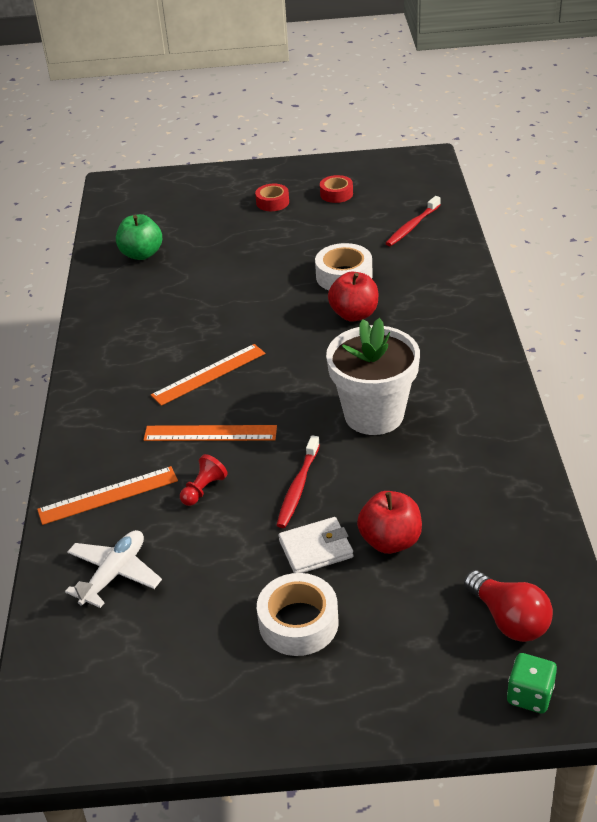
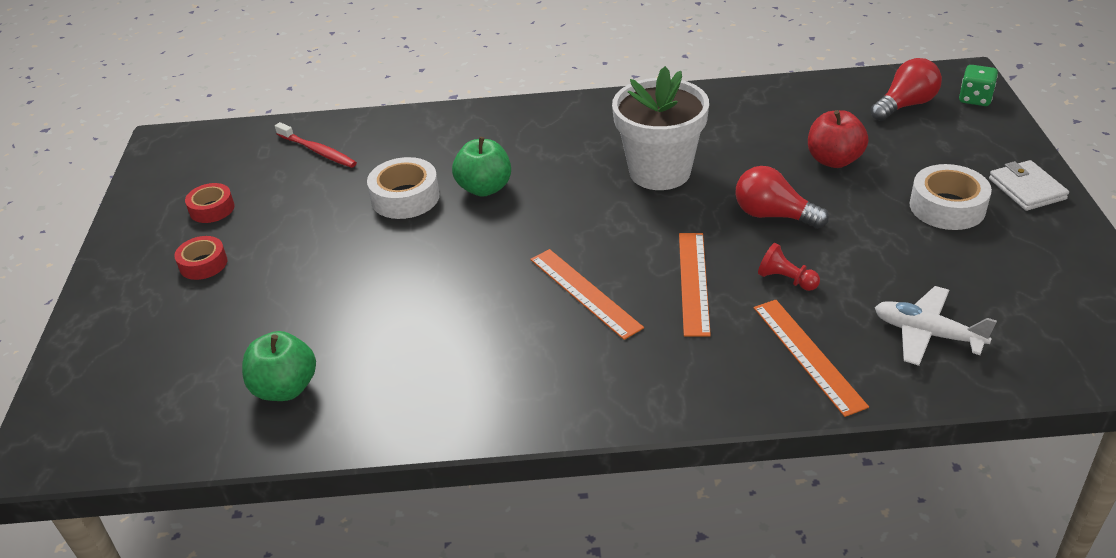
camera: 90 degrees left, 0 degrees up
(298, 487) = (773, 215): red toothbrush -> red light bulb
(316, 549) = (854, 201): white wallet -> white wallet (1026, 189)
(354, 314) = (484, 188): red apple -> green apple

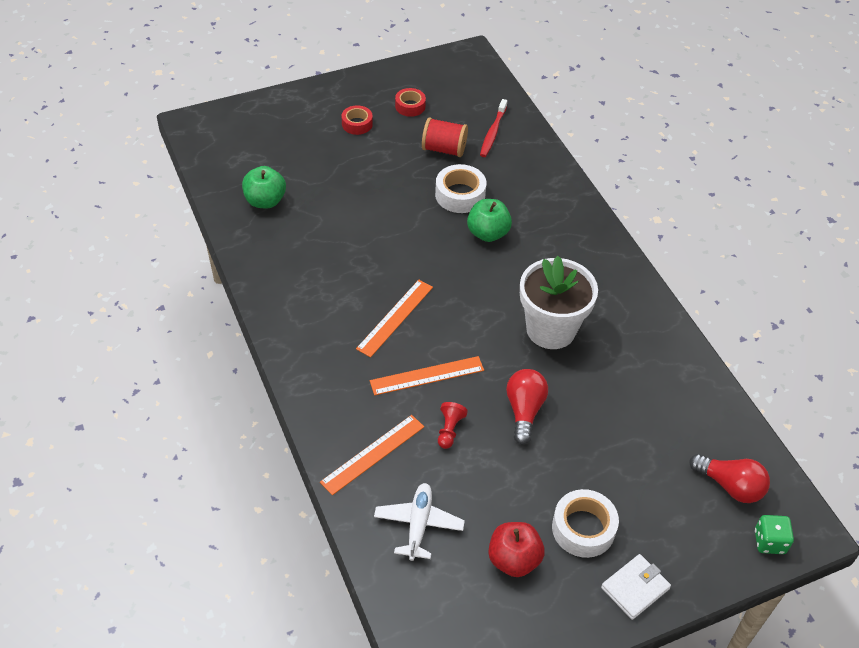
camera: 65 degrees right, 10 degrees up
(315, 195) = (444, 149): none -> red spool
(834, 160) = (617, 441): red apple -> red apple (514, 560)

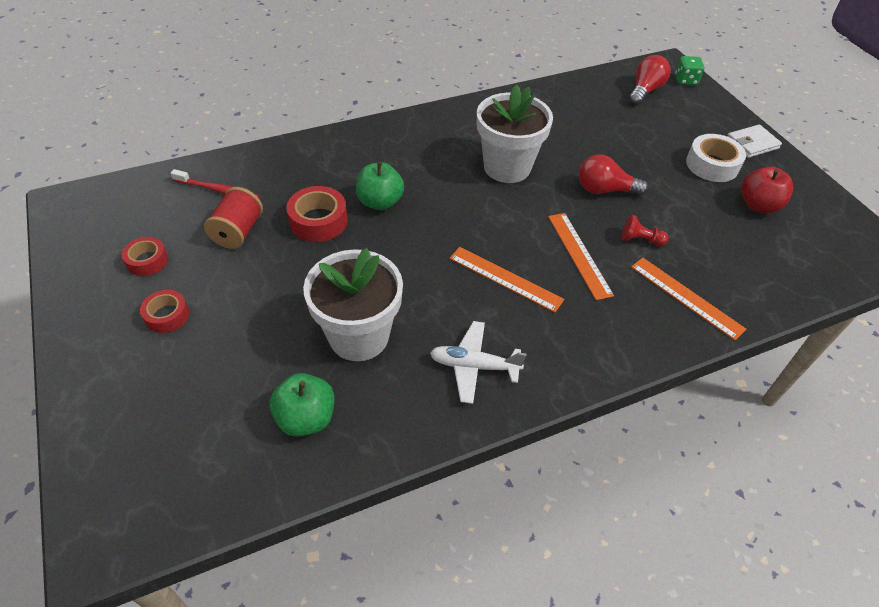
camera: 90 degrees left, 0 degrees up
(334, 225) = (359, 336): none -> white flower pot
(418, 524) = (751, 264): white plane -> white plane (474, 366)
(460, 195) = (318, 221): white tape -> red tape
(635, 588) = (752, 144): white wallet -> white wallet turned 75 degrees counterclockwise

